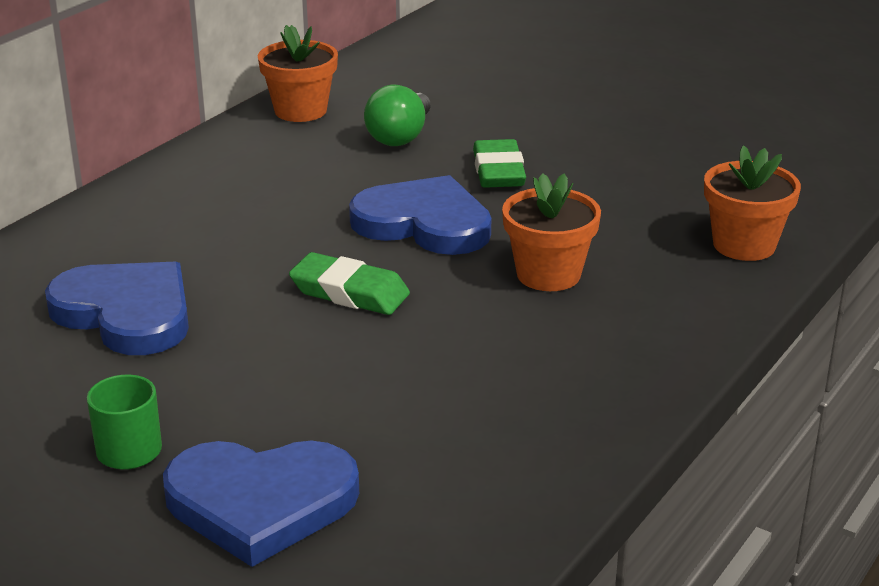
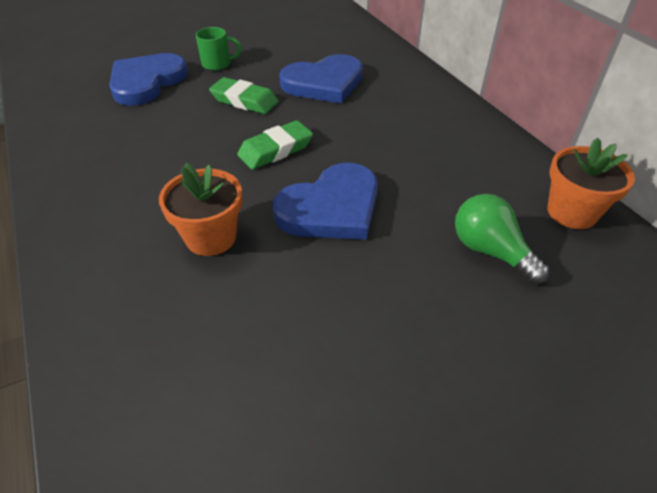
camera: 120 degrees right, 15 degrees up
(498, 171) = (385, 284): green eraser -> green eraser (244, 100)
(744, 245) = (125, 387): orange flower pot -> none

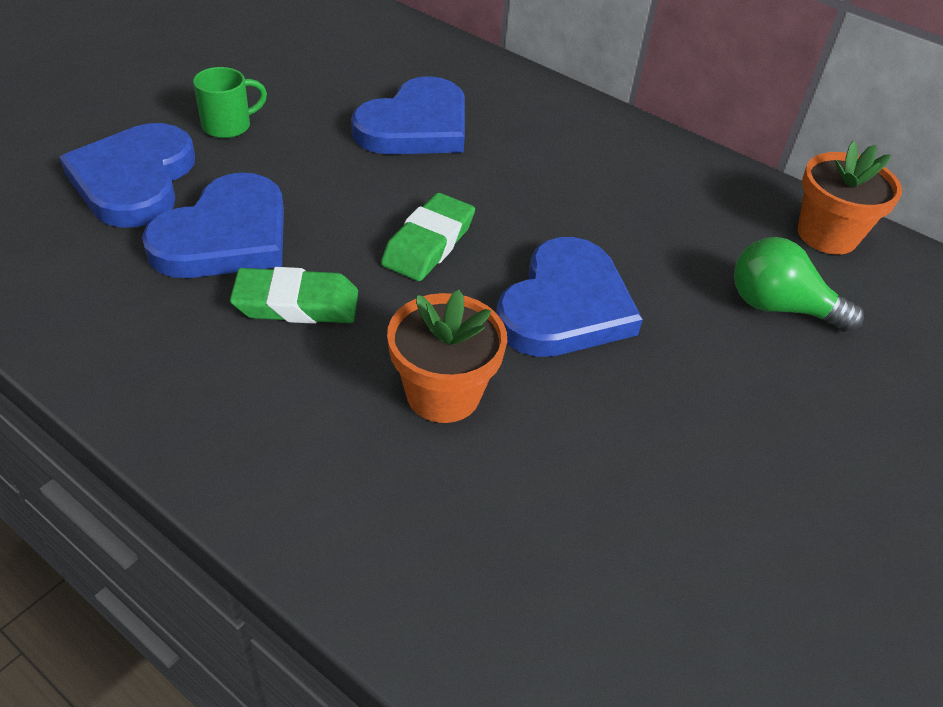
camera: 30 degrees left, 0 degrees up
(167, 120) = (225, 236): none -> blue heart
(244, 100) = (321, 178): green eraser -> green eraser (296, 304)

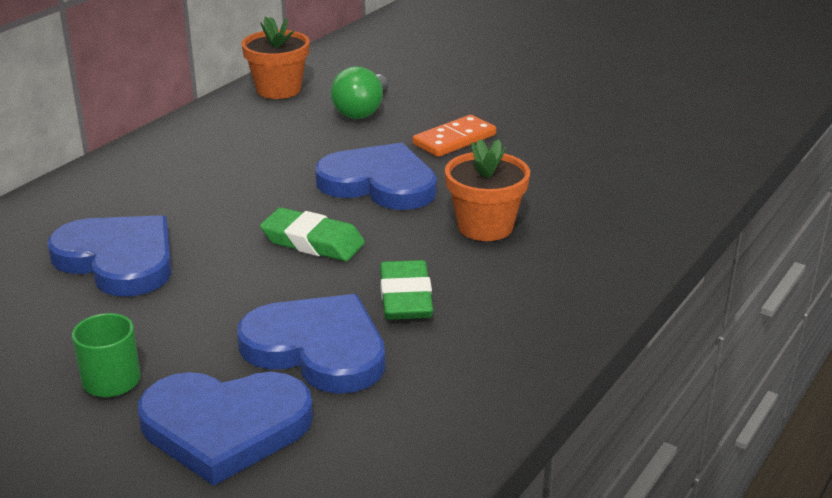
camera: 90 degrees left, 15 degrees down
(701, 395) = (454, 140): none -> orange domino

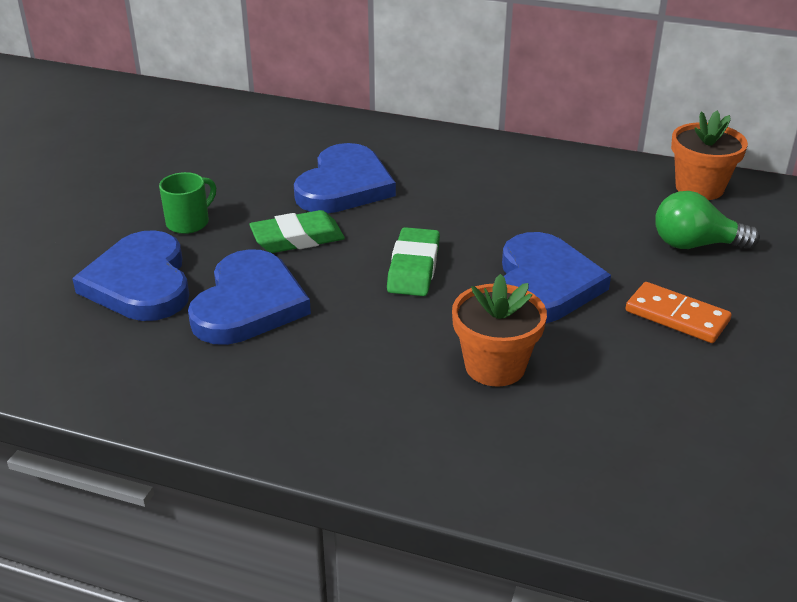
camera: 75 degrees right, 5 degrees up
(405, 297) = (341, 336): green eraser -> green eraser (297, 238)

